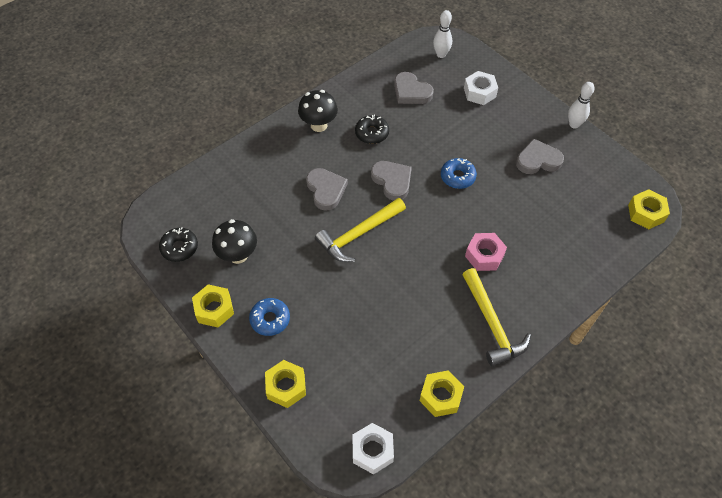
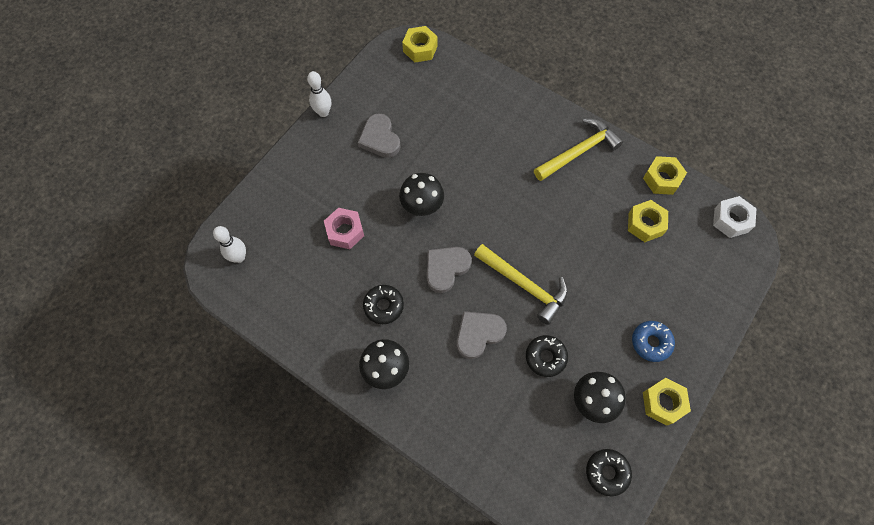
camera: 105 degrees left, 10 degrees up
(286, 387) = (709, 306): yellow nut -> yellow nut (645, 224)
(288, 232) = (545, 357): none -> black donut
(411, 91) = (308, 278): grey heart -> none
(457, 177) = (422, 207): blue donut -> black mushroom
(479, 92) = (295, 205): white nut -> none
(484, 255) = (510, 168): pink nut -> pink nut (345, 231)

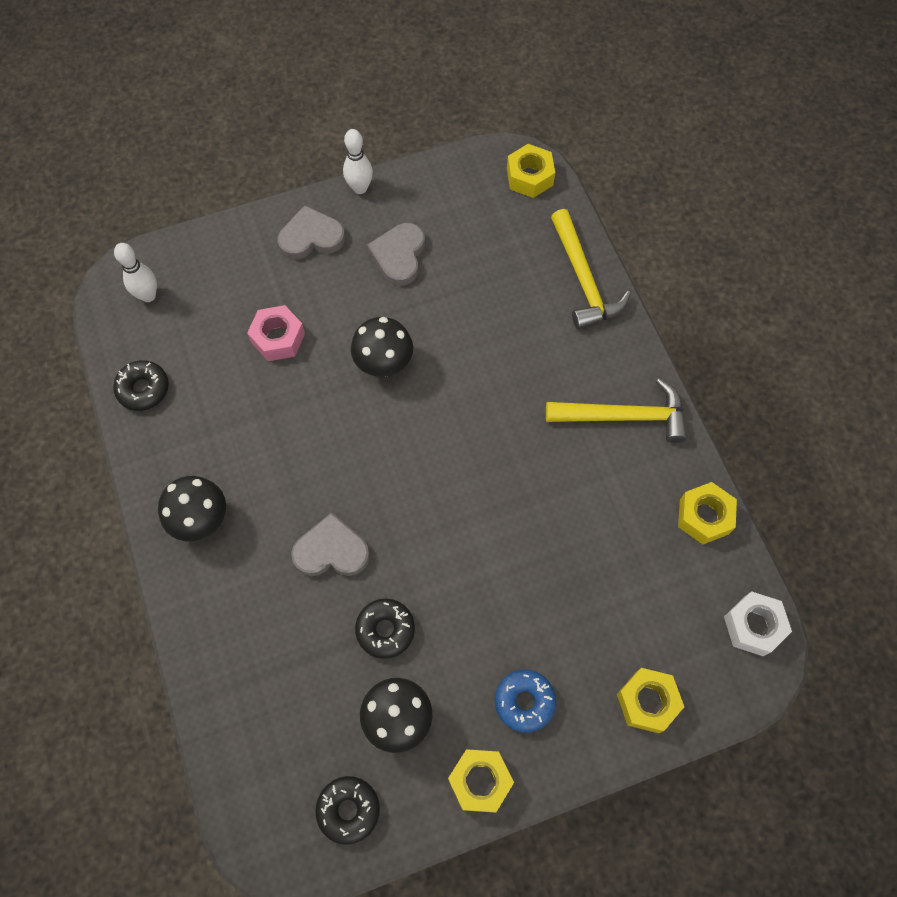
camera: 35 degrees right, 0 degrees up
(383, 306) = (254, 448): black donut -> black donut (143, 389)
(446, 268) = (354, 452): grey heart -> grey heart (311, 237)
(524, 285) = (428, 531): yellow hammer -> yellow hammer (583, 279)
(645, 224) = (635, 557): yellow nut -> yellow nut (647, 702)

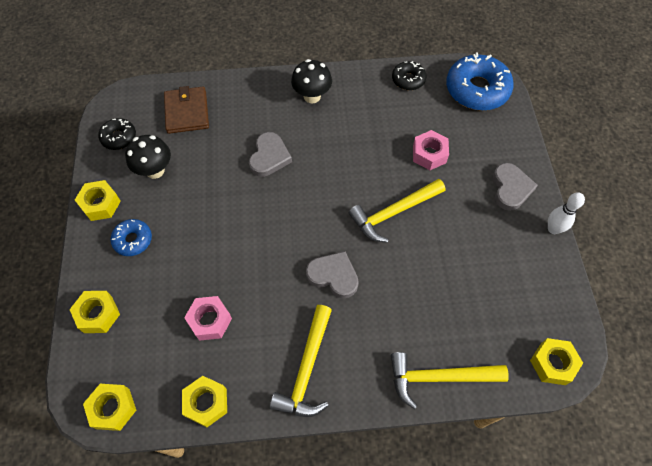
camera: 105 degrees right, 5 degrees down
(148, 295) = (477, 89): white bowling pin -> blue donut
(272, 712) = (187, 112): none -> brown wallet
(384, 364) = (393, 213): black mushroom -> yellow hammer
(385, 630) = (209, 175): black donut -> none
(399, 256) = (485, 242): grey heart -> grey heart (333, 276)
(605, 548) = (210, 321): none -> pink nut
(753, 626) = (113, 408): white nut -> yellow nut

